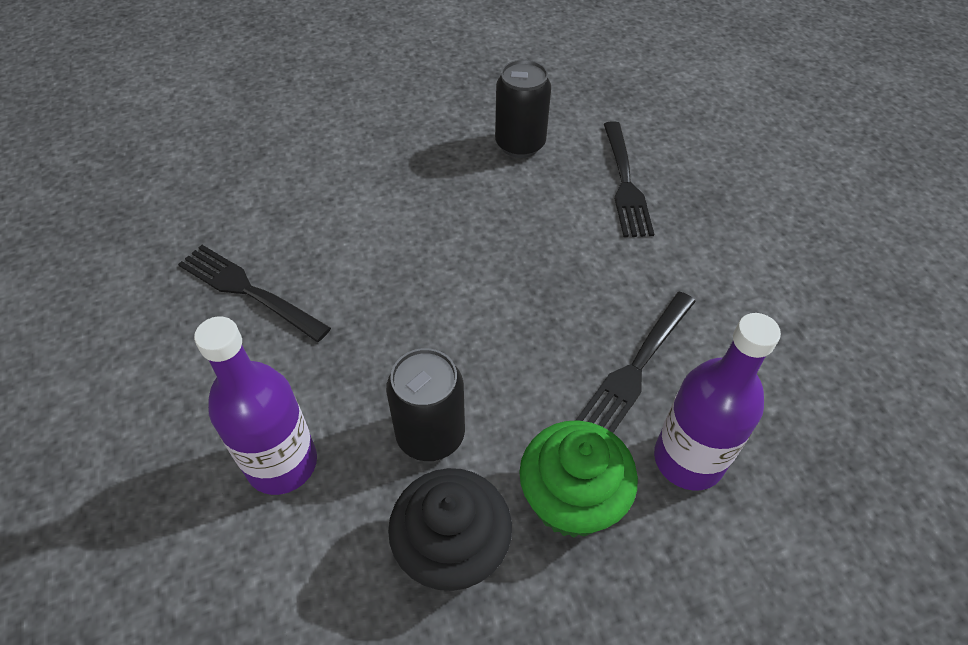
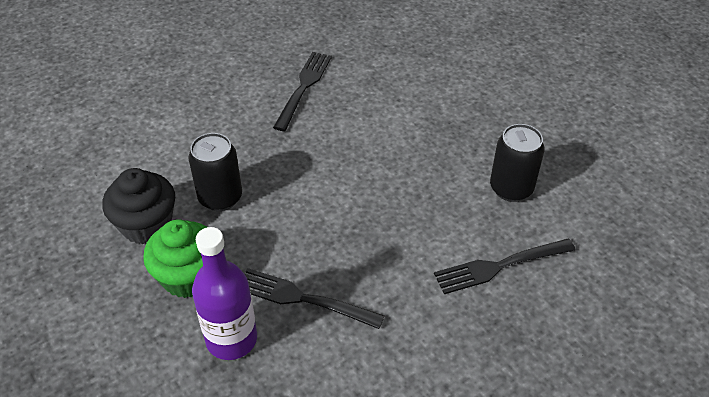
camera: 75 degrees right, 5 degrees down
(282, 463) = (187, 139): purple bottle -> none

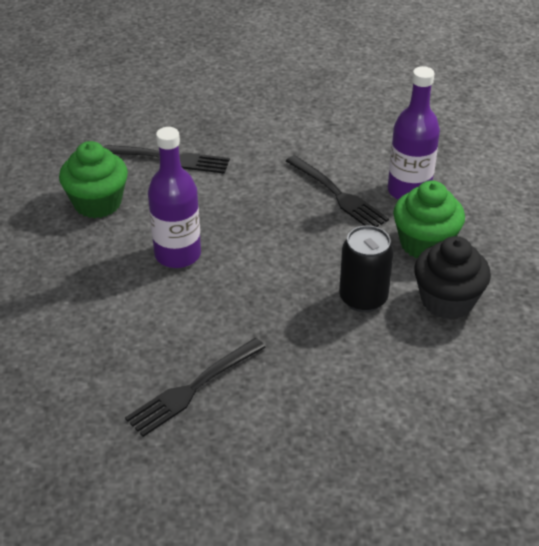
camera: 150 degrees left, 5 degrees down
(398, 171) = (178, 254): none -> purple bottle
(511, 188) = (97, 203): black can -> green cupcake

